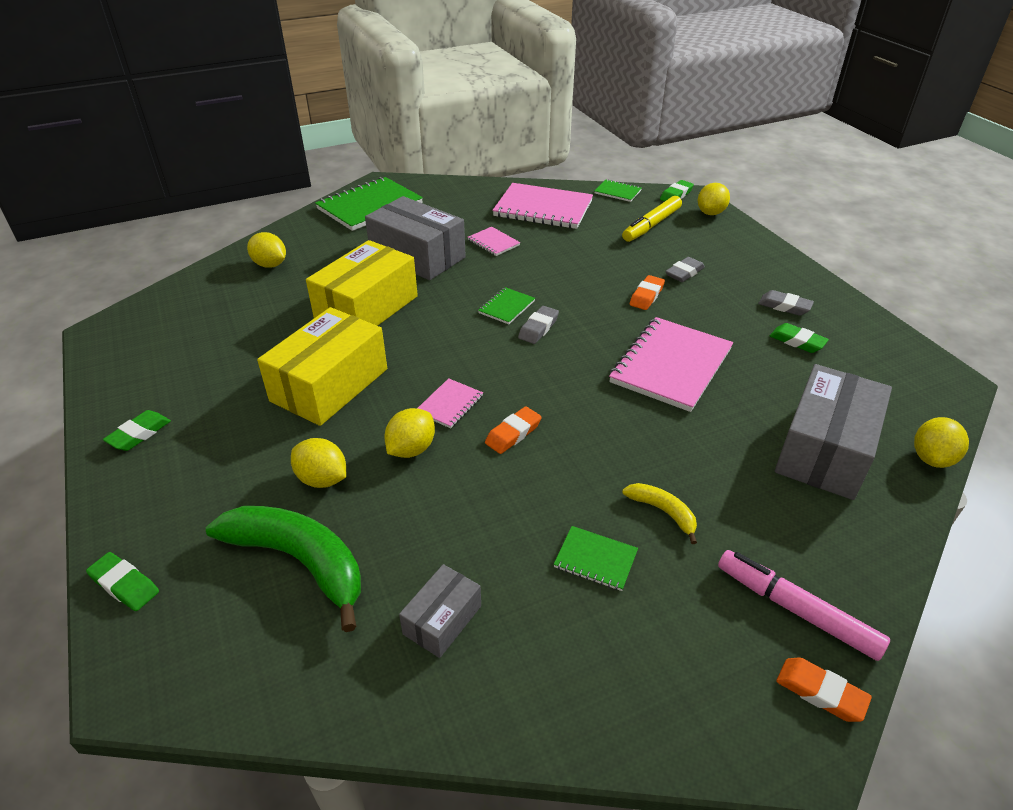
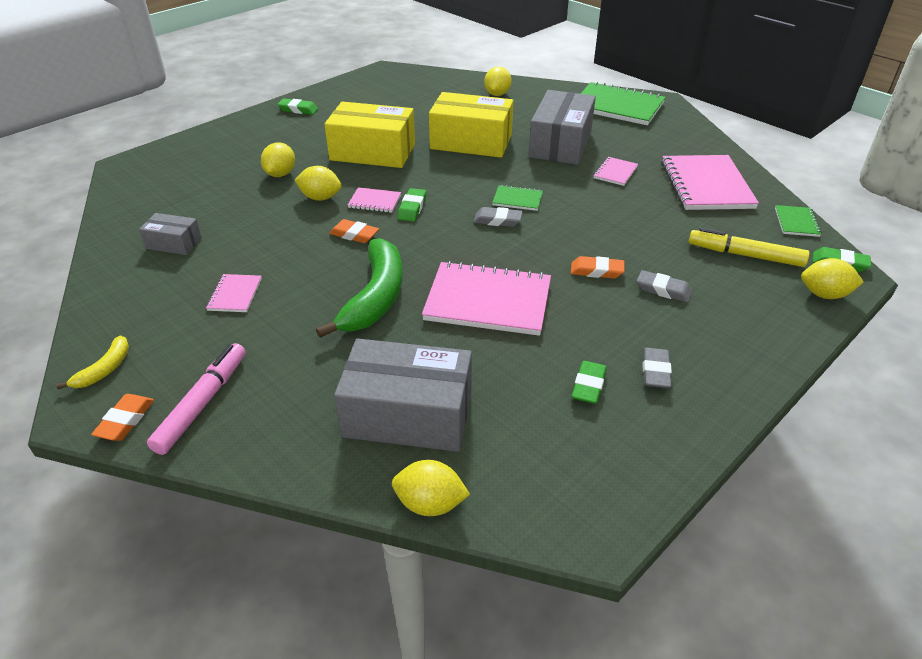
camera: 70 degrees right, 0 degrees up
(124, 585) = (185, 143): green eraser -> green eraser (412, 208)
(300, 561) = (211, 185): green banana -> green banana (375, 297)
(595, 559) = (235, 294): green notebook -> pink notebook
(663, 512) = (292, 320): yellow banana -> yellow banana (105, 369)

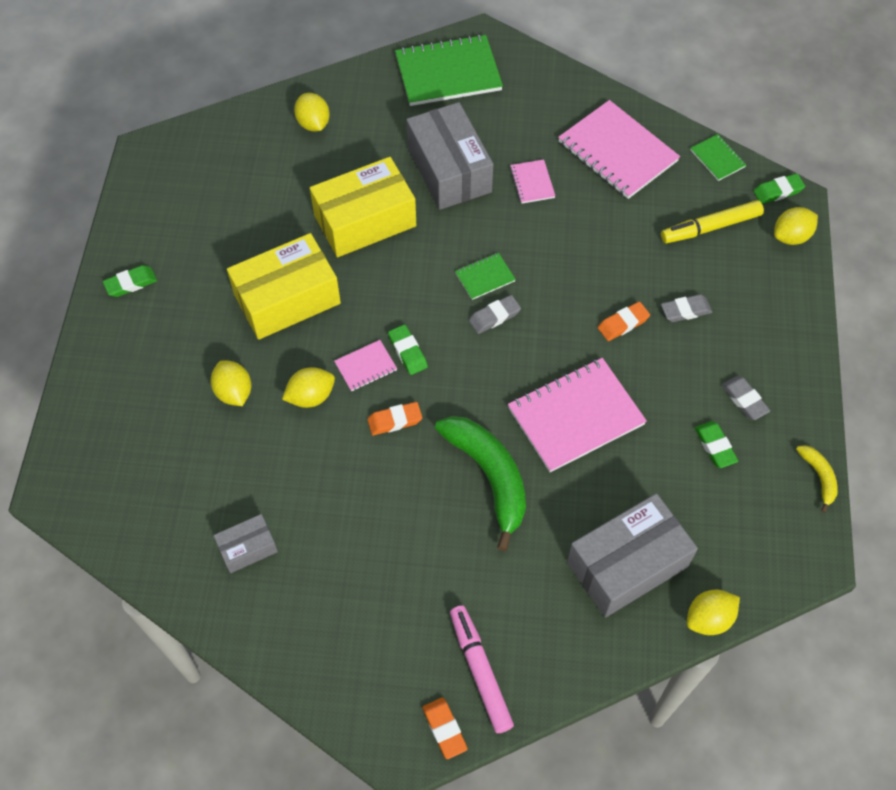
camera: 40 degrees left, 20 degrees up
(105, 369) = (369, 706): yellow banana -> yellow banana (819, 477)
(235, 294) = (375, 559): pink notebook -> none

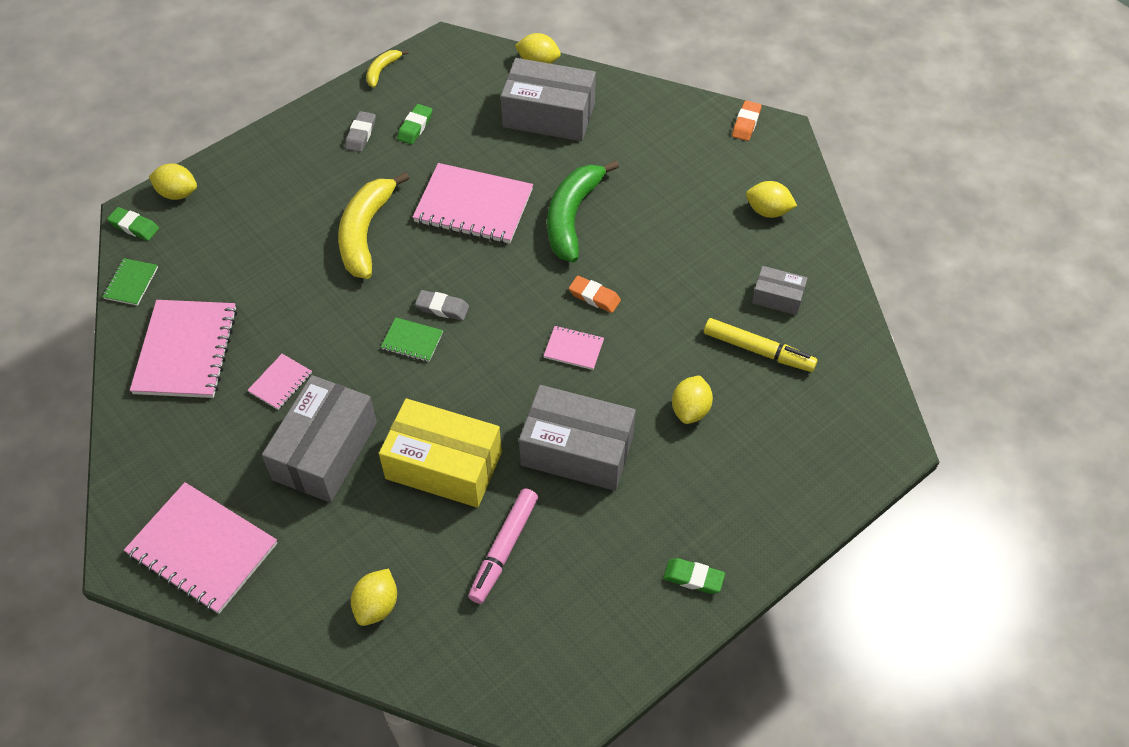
camera: 135 degrees left, 5 degrees down
(287, 299) = (577, 450): yellow box -> grey box
(311, 396) = (636, 360): yellow lemon -> yellow lemon (768, 211)
(407, 352) = (532, 334): green eraser -> none
(448, 73) = (202, 549): green notebook -> pink notebook
(480, 671) = (696, 132): pink marker -> pink marker (503, 549)
(623, 323) = (365, 233): orange eraser -> yellow banana
(685, 310) = (315, 207): grey eraser -> none
(710, 227) = (215, 242): yellow marker -> yellow marker (758, 350)

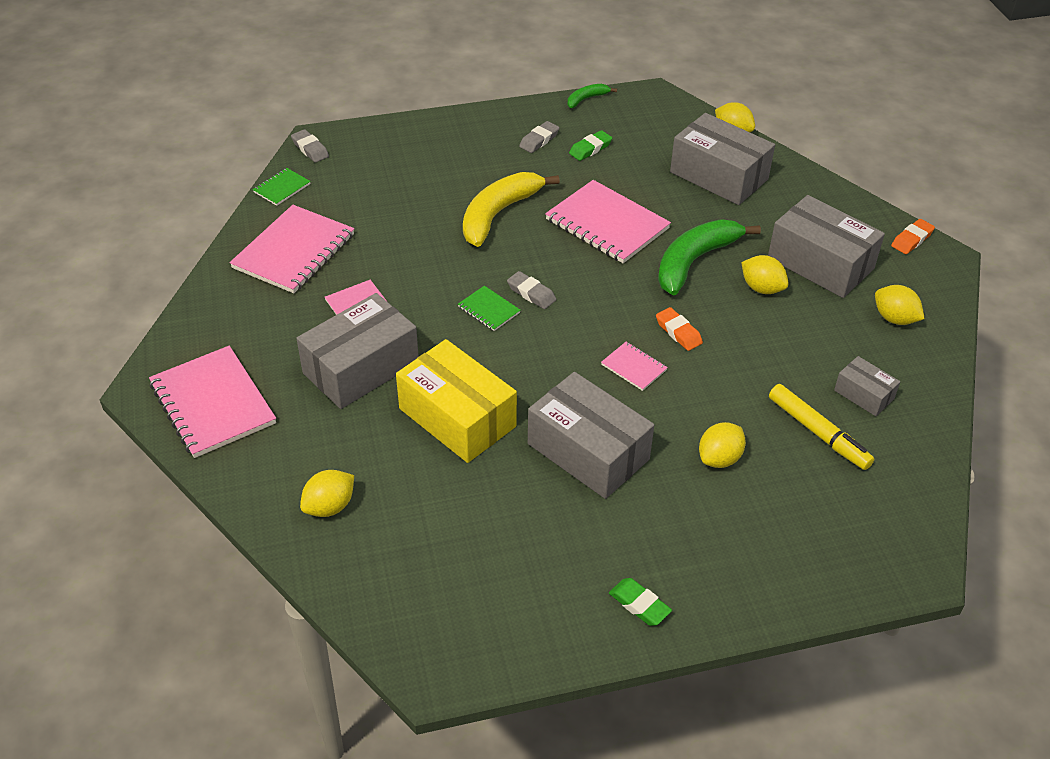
camera: 25 degrees right, 10 degrees down
(134, 226) = (310, 149): green eraser -> grey eraser
(177, 193) = (359, 136): yellow lemon -> yellow lemon (762, 288)
(382, 70) = (586, 99): yellow banana -> green banana
(503, 549) = (471, 506): pink marker -> none
(681, 177) = (820, 263): none -> grey box

